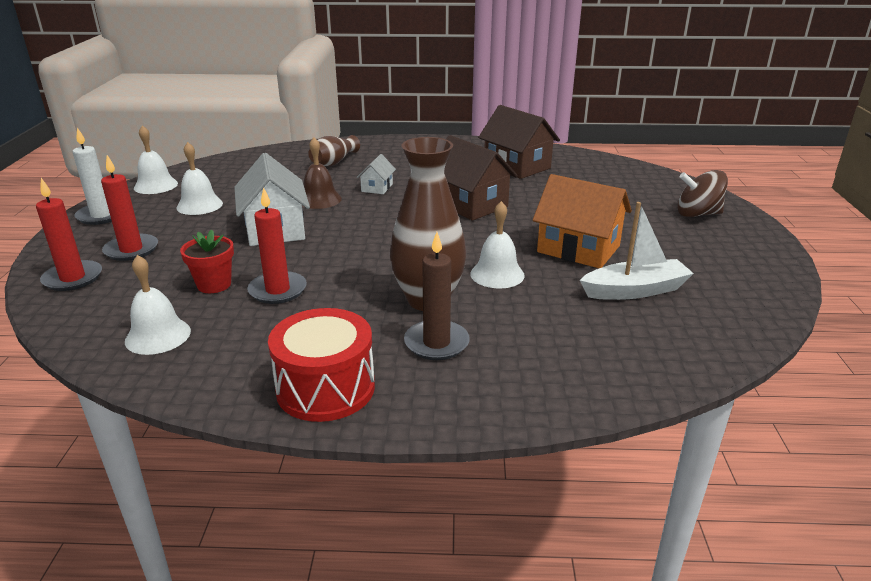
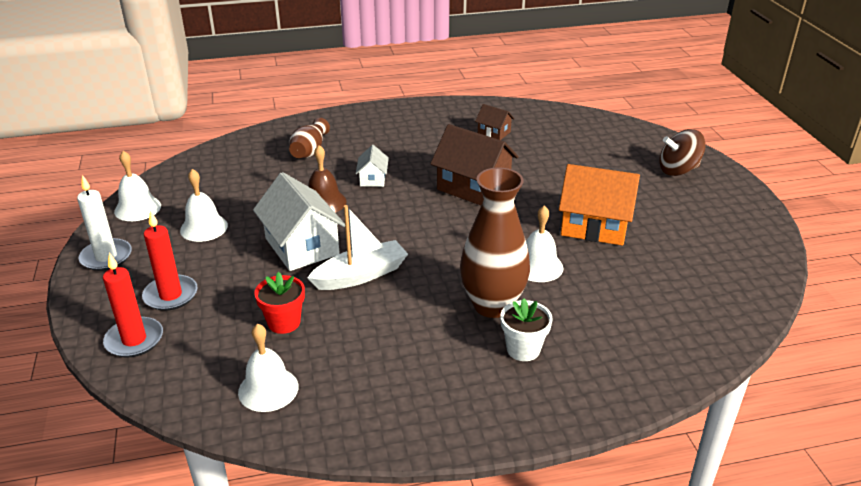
camera: 15 degrees left, 5 degrees up
(277, 290) = (349, 318): red candle -> none
(325, 388) = (454, 413): red drum -> none
(436, 343) = (523, 349): brown candle -> white flower pot
(517, 166) = (494, 133): brown house -> brown house, size x0.50
(635, 290) = (660, 264): white boat -> white boat (361, 275)

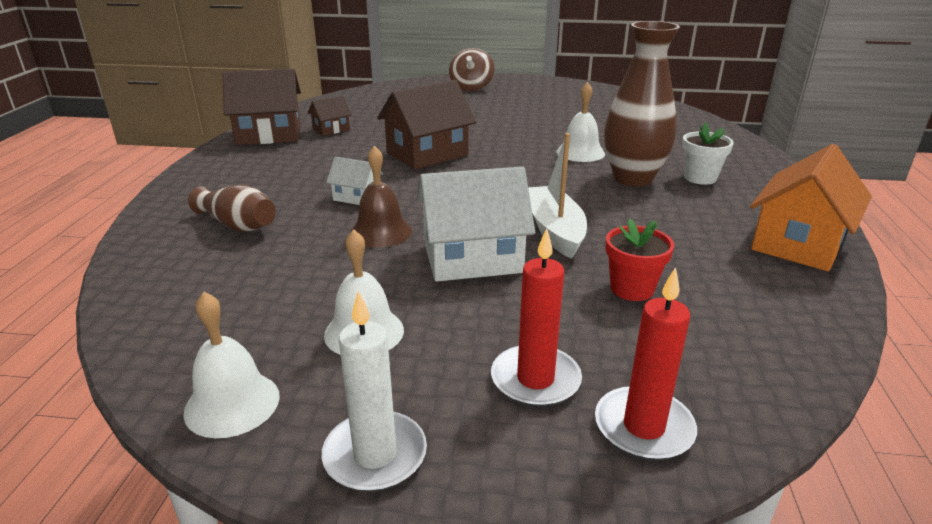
camera: 70 degrees left, 5 degrees down
(268, 389) = (760, 314): white bell -> none
(462, 112) = (269, 134): none -> brown house
(594, 226) = (531, 124): orange house -> orange house (798, 243)

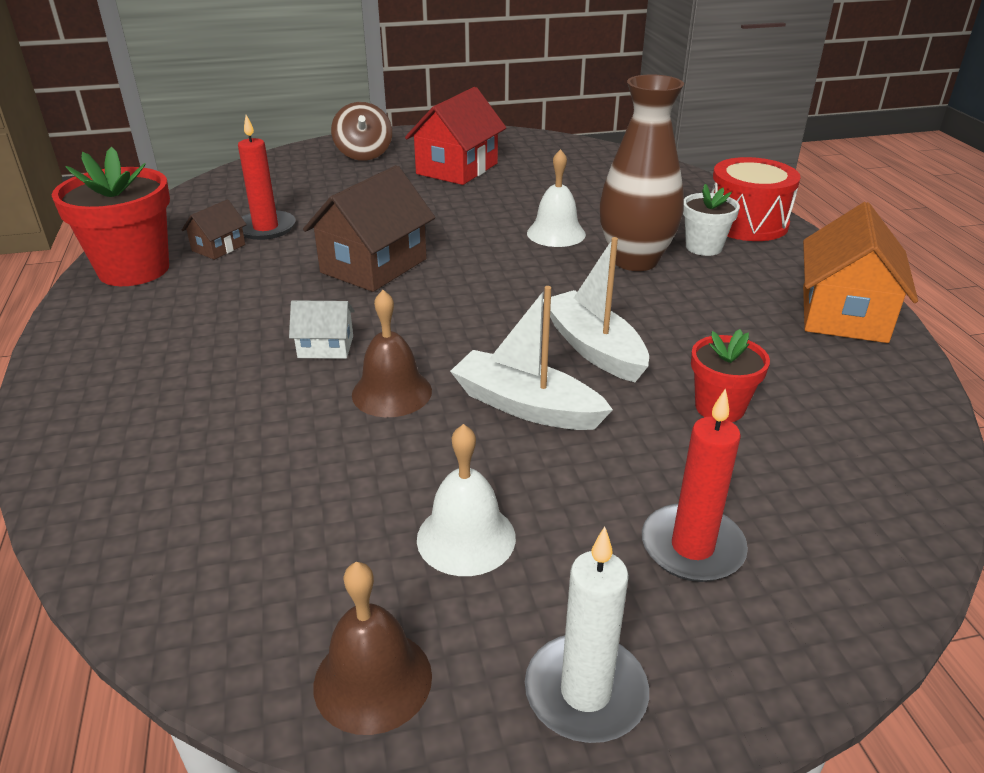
camera: 20 degrees left, 5 degrees up
(232, 403) = (373, 680): white bell -> brown bell
(238, 225) = (193, 422): brown vase -> none
(269, 134) = (134, 270): brown house -> red flower pot
(472, 258) = (526, 406): white house -> white boat
(533, 103) = (457, 169): none -> red house
(643, 427) = (828, 573): red candle -> red candle (266, 228)
(752, 166) = (746, 223): none -> red drum

